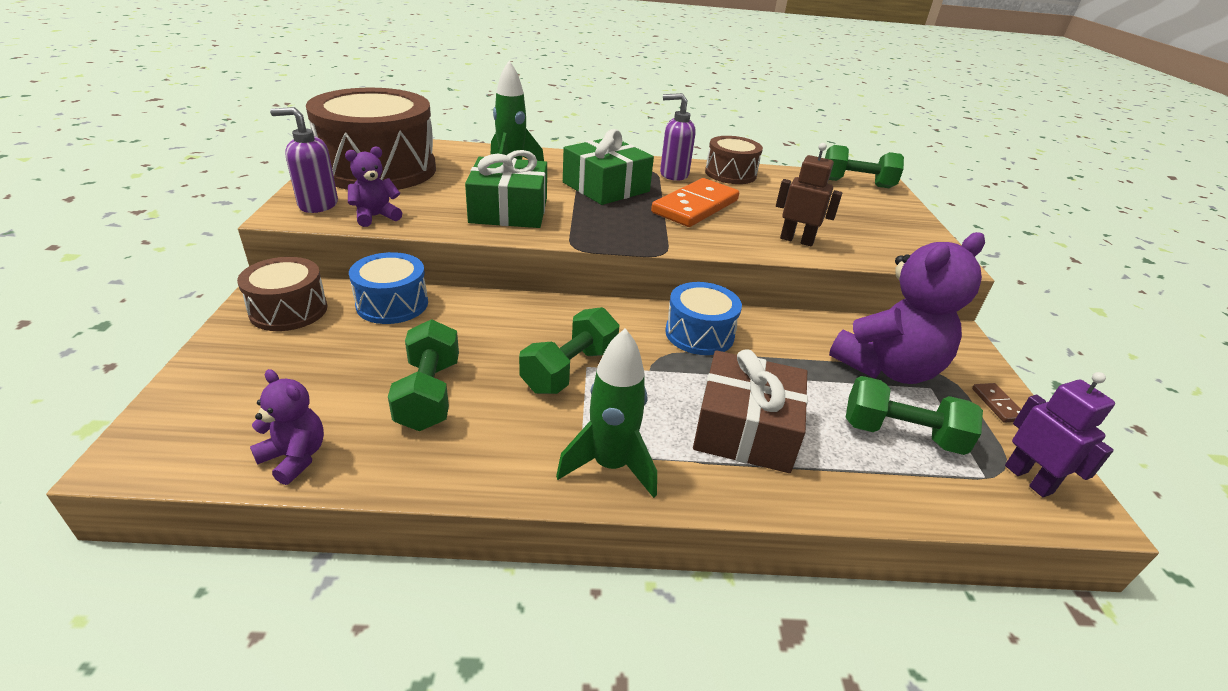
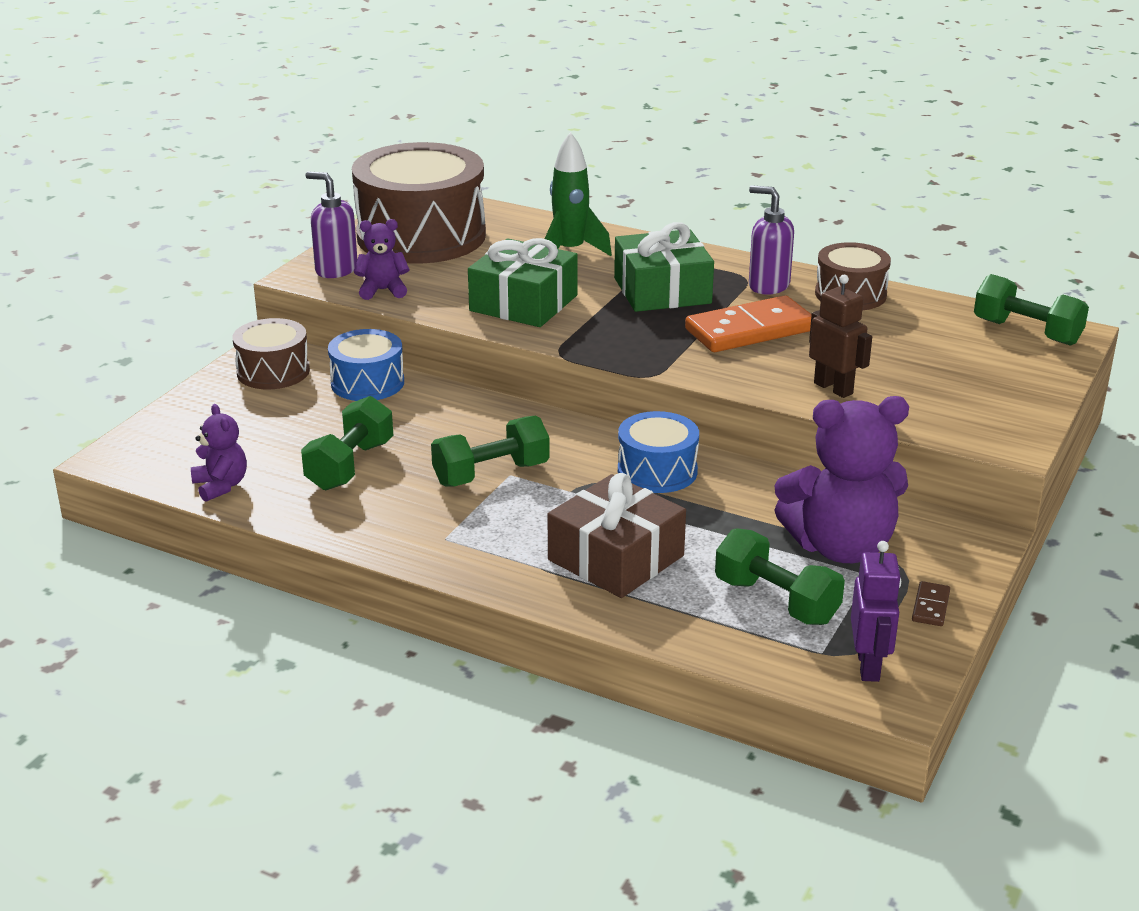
camera: 30 degrees right, 5 degrees down
(610, 466) = (463, 552): green rocket -> none

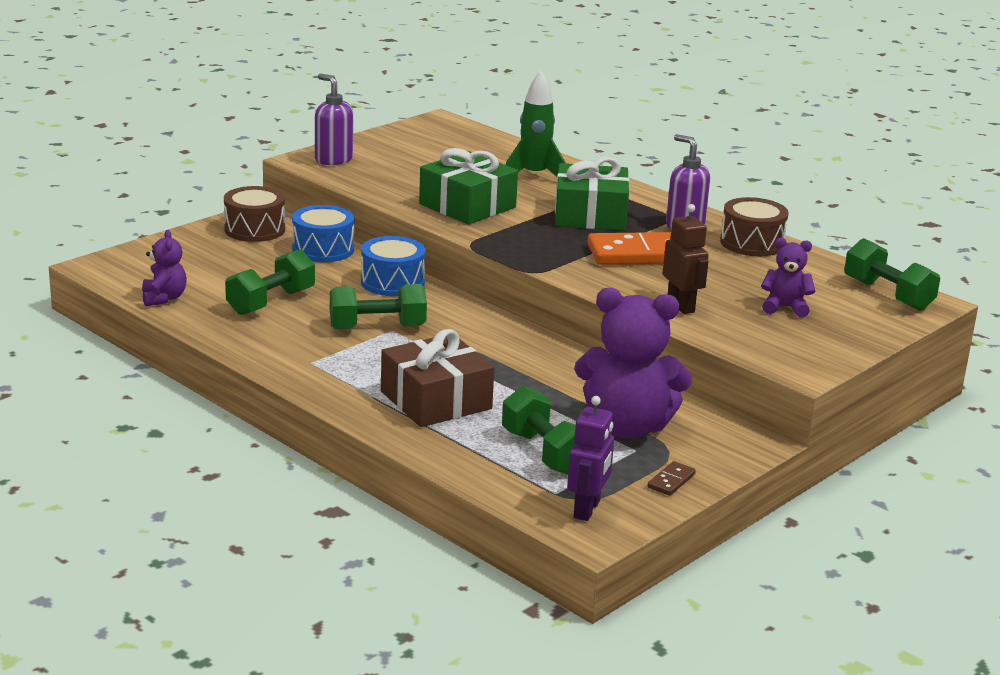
camera: 15 degrees right, 5 degrees down
(383, 290) = (360, 179): purple teddy bear -> purple teddy bear (785, 307)
(421, 236) = (419, 146): brown drum -> none
(657, 471) = (513, 349): blue drum -> blue drum (392, 282)

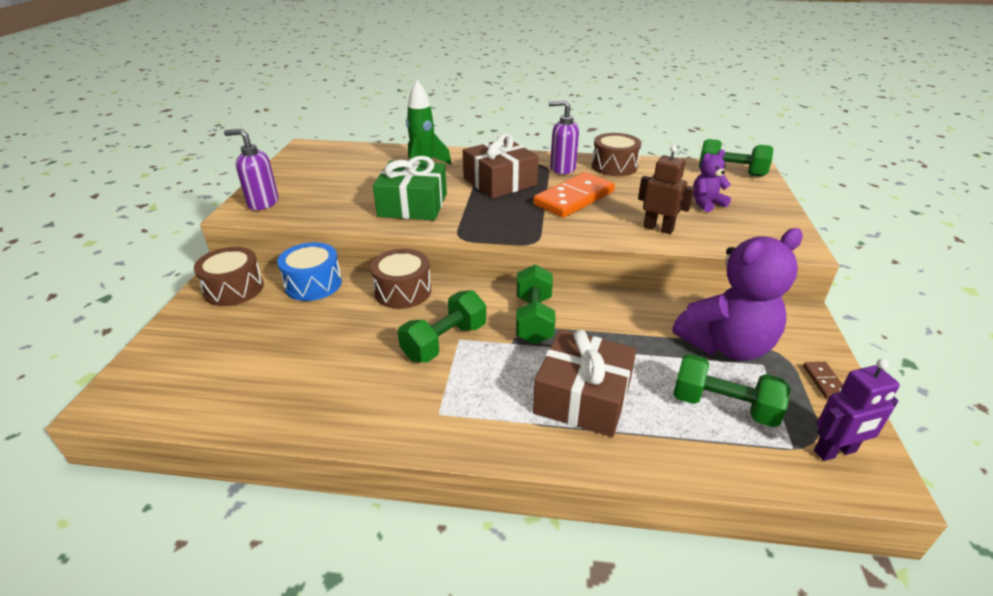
camera: 35 degrees left, 10 degrees up
(164, 298) = (219, 408): purple teddy bear -> none
(271, 302) = (328, 360): green dumbbell -> green dumbbell (534, 319)
(392, 282) = (403, 291): blue drum -> brown drum
(587, 509) = (835, 451): purple robot -> purple robot turned 90 degrees clockwise
(590, 215) = (500, 182): green gift -> brown gift

